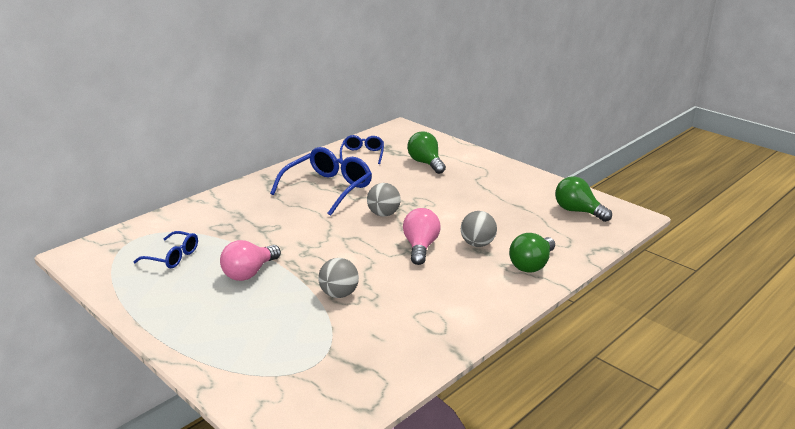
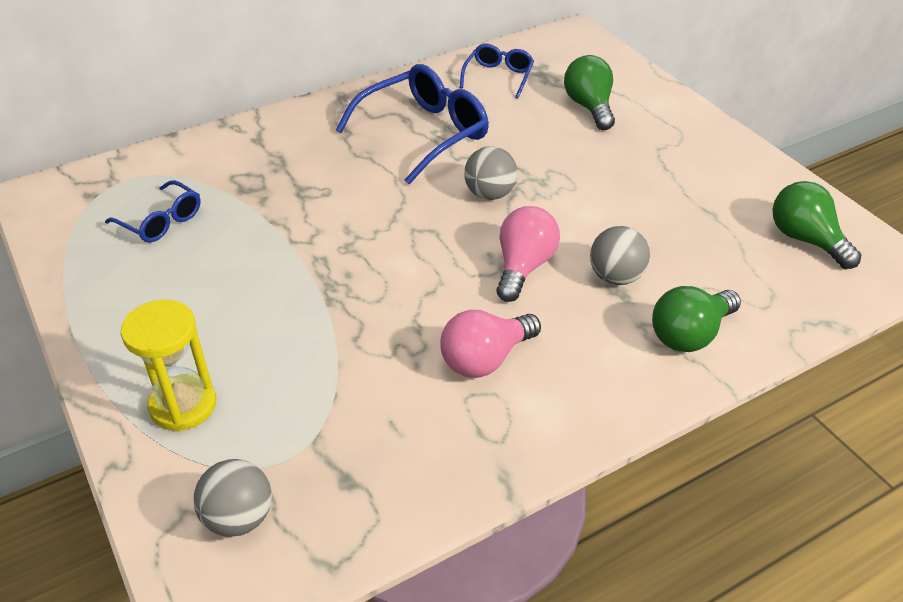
camera: 15 degrees right, 15 degrees up
(235, 348) = (183, 405): none -> yellow hourglass
(249, 273) = (254, 270): pink light bulb -> pink light bulb (485, 359)
(339, 294) = (368, 334): grey ball -> grey ball (239, 518)

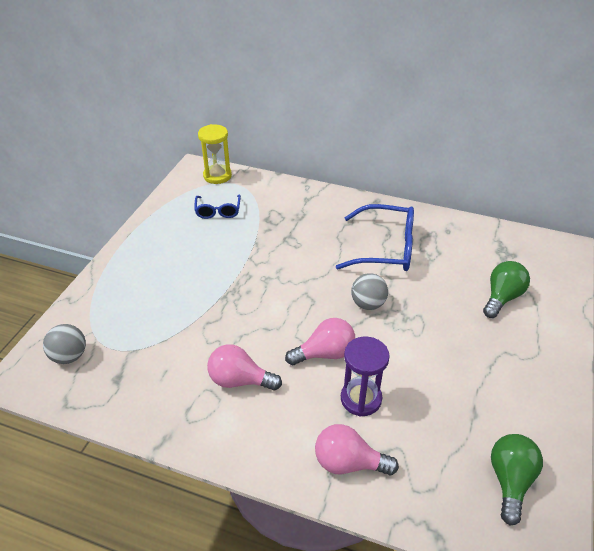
camera: 50 degrees right, 0 degrees up
(183, 405) = (117, 295): yellow hourglass -> yellow hourglass (217, 176)
(498, 77) = (475, 244): blue glasses -> none
(616, 277) = (361, 399): grey ball -> purple hourglass
(690, 335) = (348, 463): green light bulb -> pink light bulb

